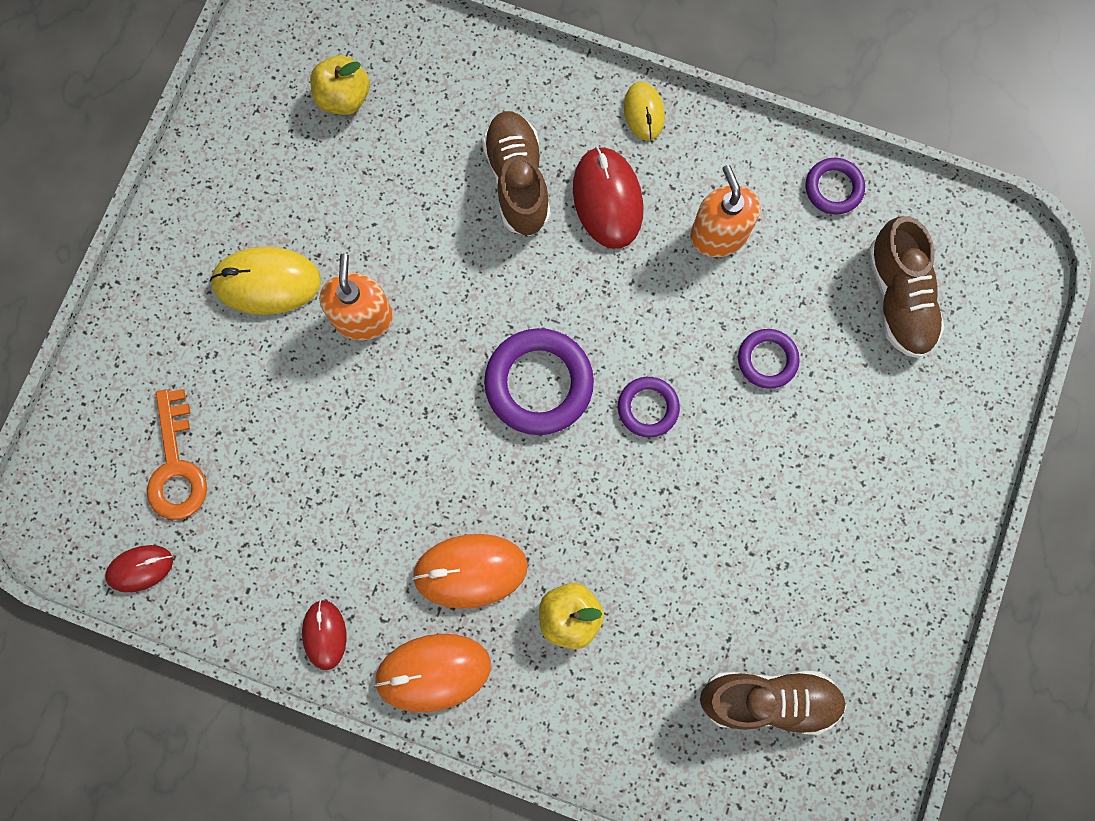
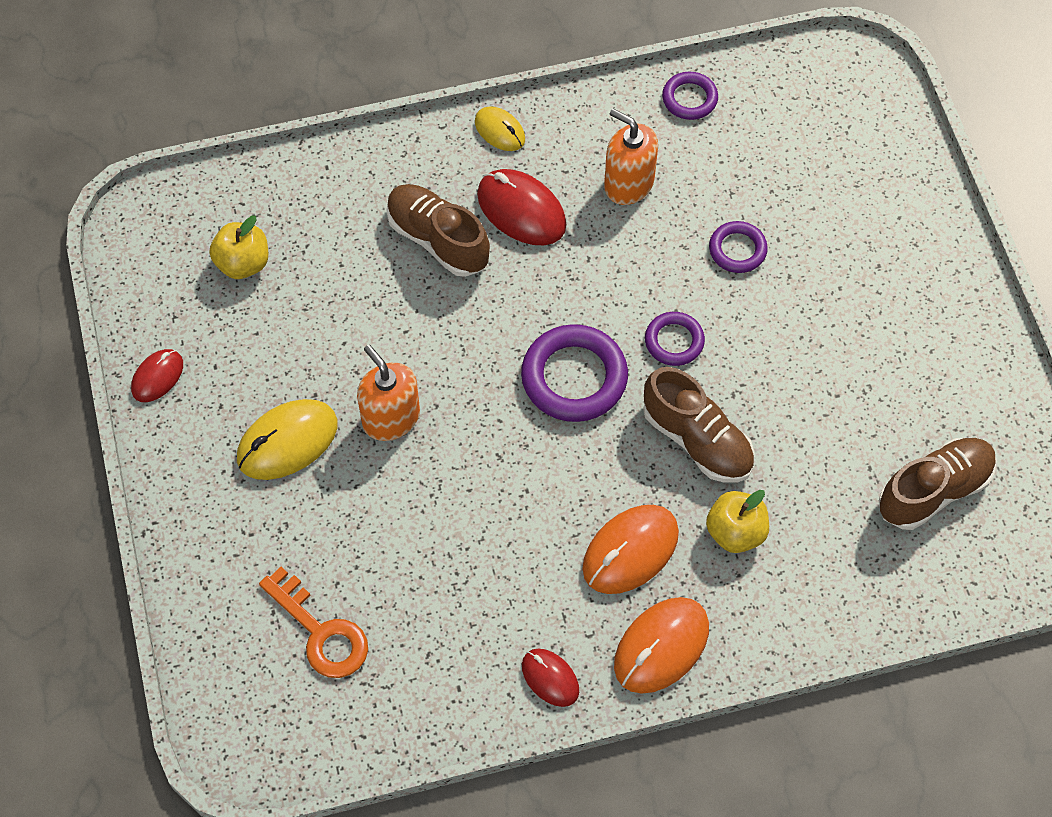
camera: 35 degrees left, 15 degrees down
(140, 568) = (352, 732): red mouse -> red mouse (157, 377)
(898, 298) = (800, 146): brown shoe -> brown shoe (697, 440)

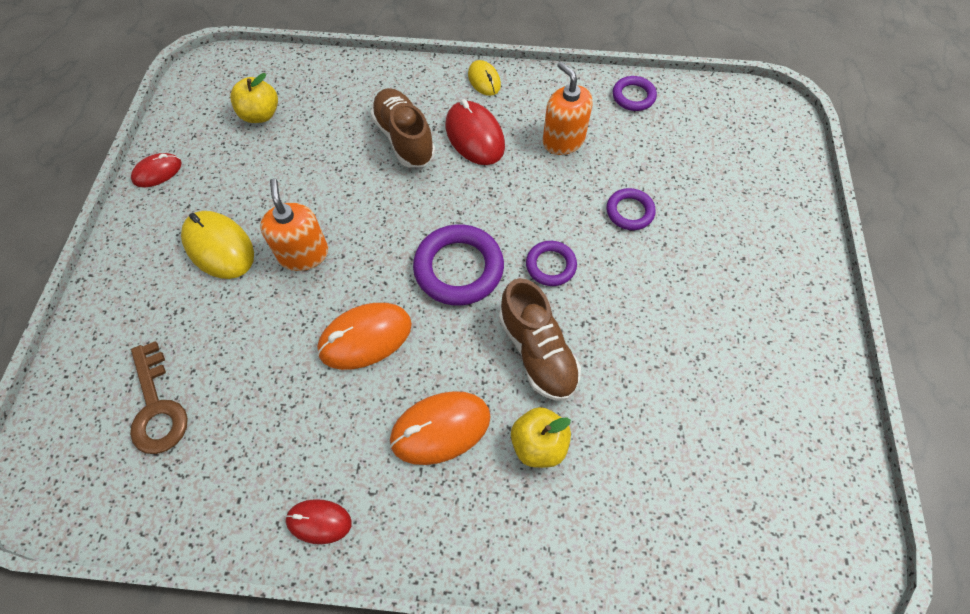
camera: 20 degrees right, 0 degrees up
(287, 442) = (219, 247): yellow mouse -> yellow mouse turned 60 degrees clockwise
(320, 632) = (157, 407): orange key -> brown key
(550, 678) = (319, 521): red mouse -> red mouse turned 60 degrees counterclockwise
(661, 646) = (429, 529): orange mouse -> orange mouse (365, 337)
(934, 491) = (734, 469): brown shoe -> none

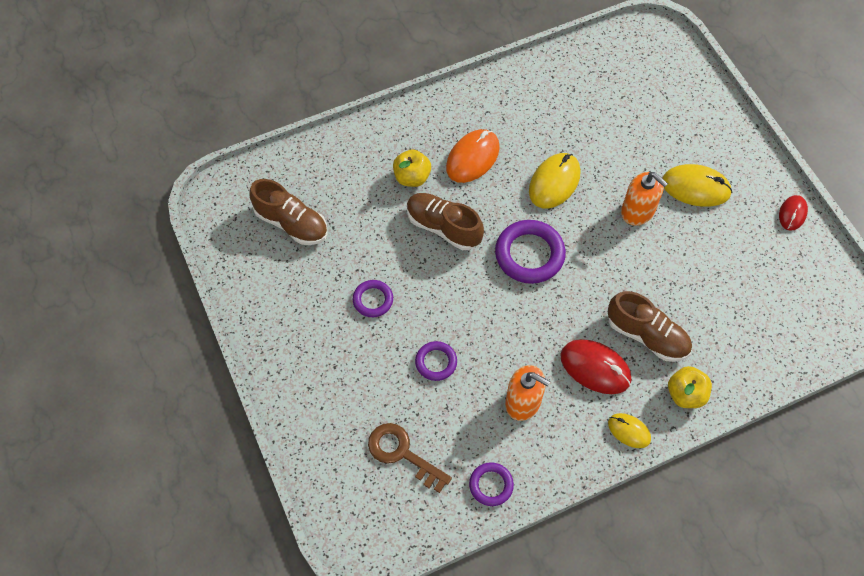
camera: 150 degrees right, 0 degrees up
(157, 407) = (637, 91): brown key -> brown key (402, 454)
(260, 115) = (772, 297): yellow apple -> yellow apple (685, 394)
(319, 521) = (504, 88): red mouse -> none
(365, 337) = (554, 182): orange mouse -> yellow mouse
(550, 265) = (469, 289): purple ring -> purple ring (373, 300)
(737, 464) = (291, 223): none -> brown shoe

